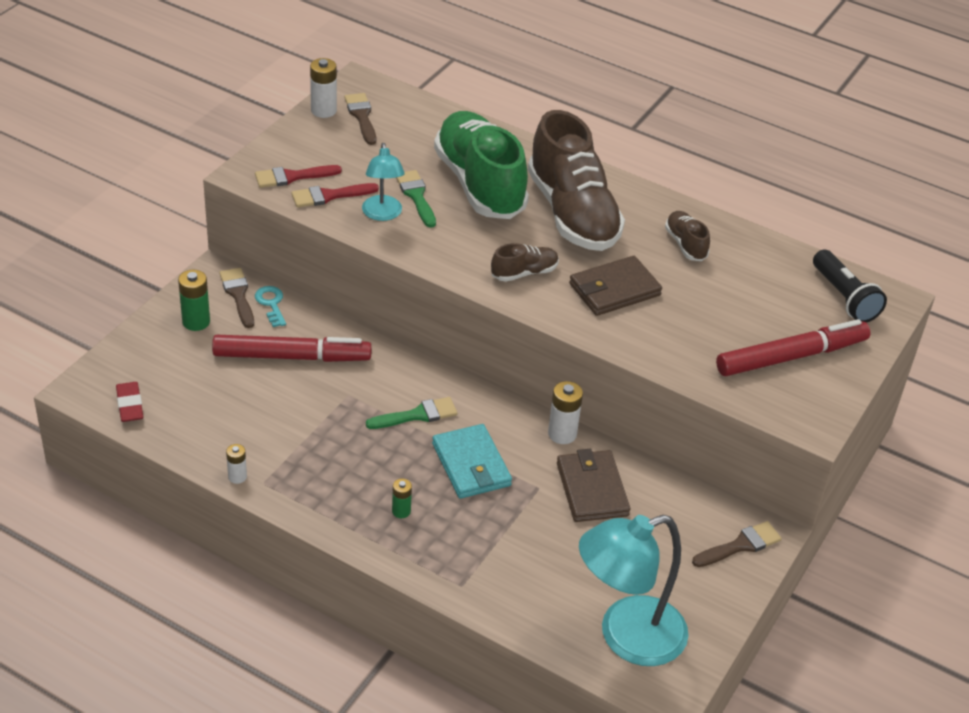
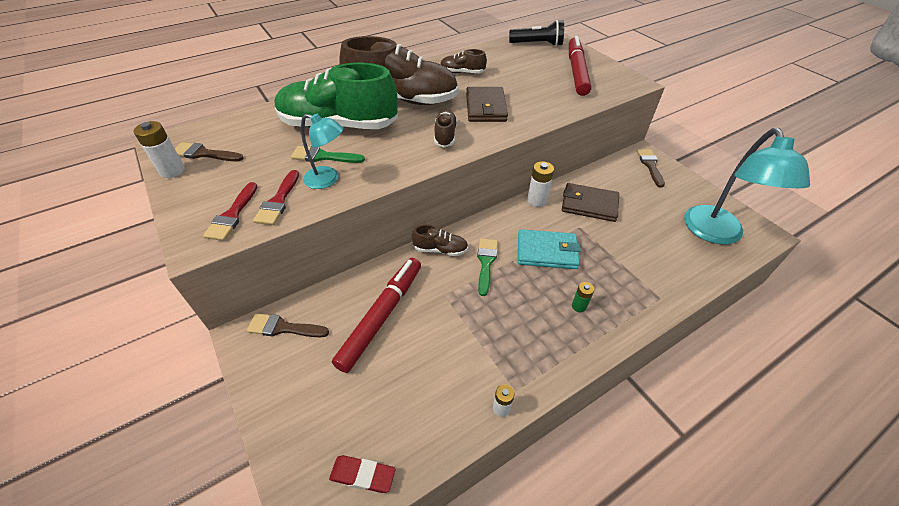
camera: 60 degrees left, 5 degrees up
(196, 322) = (291, 372): green battery -> none
(271, 304) = (312, 308): turquoise key -> none
(412, 370) = (440, 249): none -> brown shoe

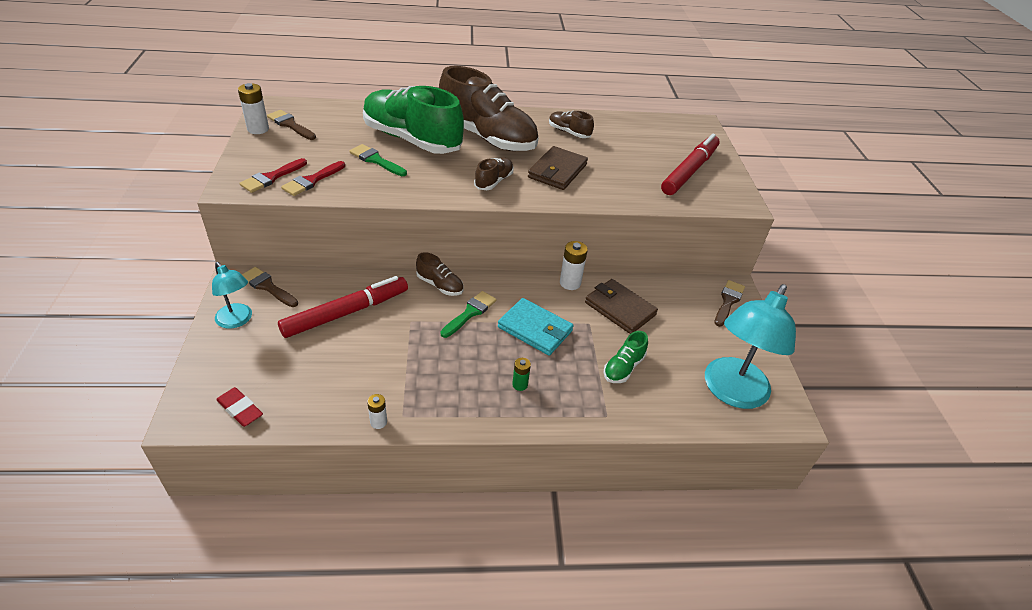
camera: 25 degrees right, 5 degrees down
(328, 179) = (363, 179): turquoise lamp -> turquoise lamp (237, 321)
(537, 44) = (678, 131): black flashlight -> none
(635, 251) = (623, 367): none -> green shoe

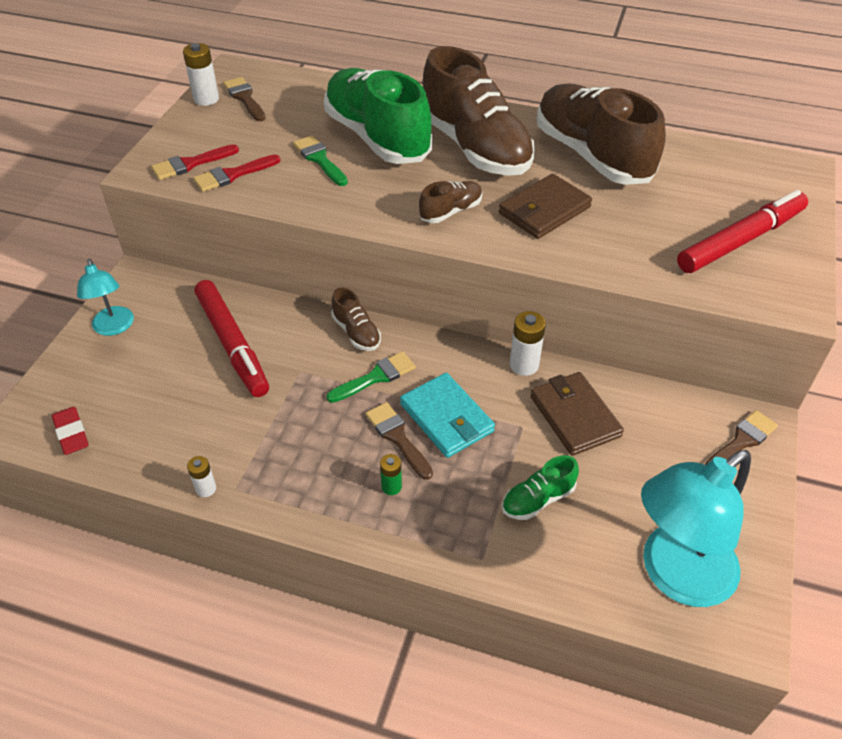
camera: 25 degrees right, 5 degrees up
(267, 286) = (163, 293): brown brush -> brown brush (397, 437)
(346, 313) = (232, 344): red marker -> red marker turned 75 degrees clockwise
(569, 132) = (591, 155): brown shoe -> brown shoe, size x2.28

